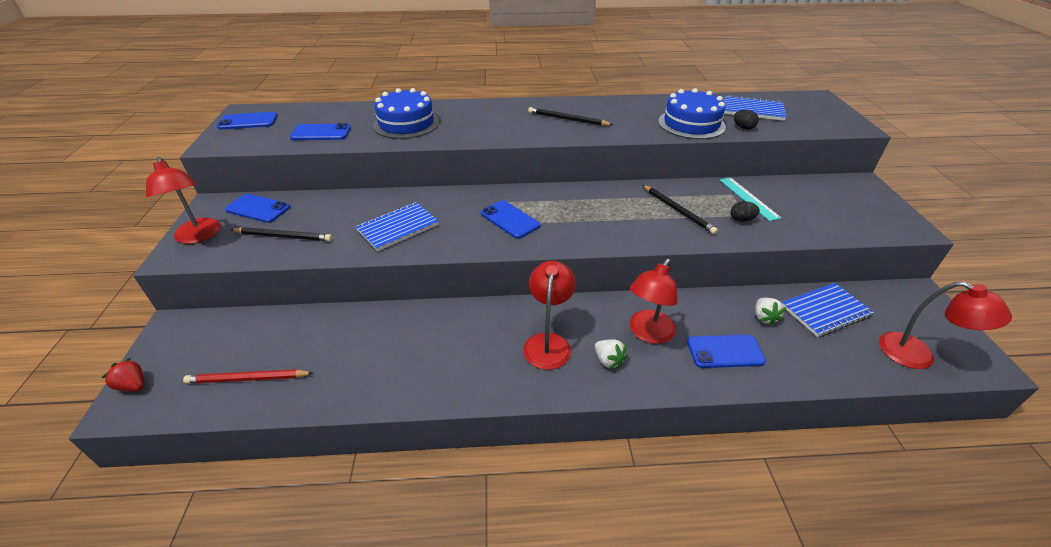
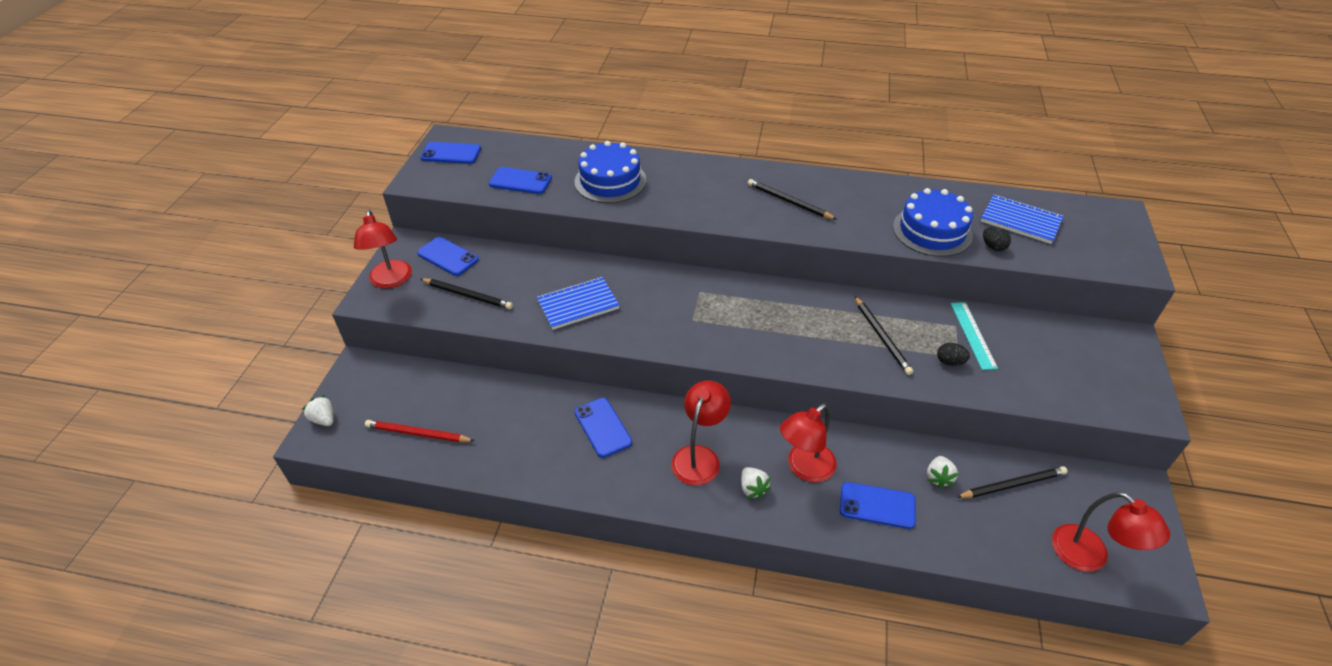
camera: 15 degrees right, 5 degrees up
(133, 385) = (324, 419): red strawberry -> white strawberry
(510, 219) = (694, 315): blue phone -> blue phone (603, 427)
(825, 311) = (1012, 484): blue notebook -> black pencil

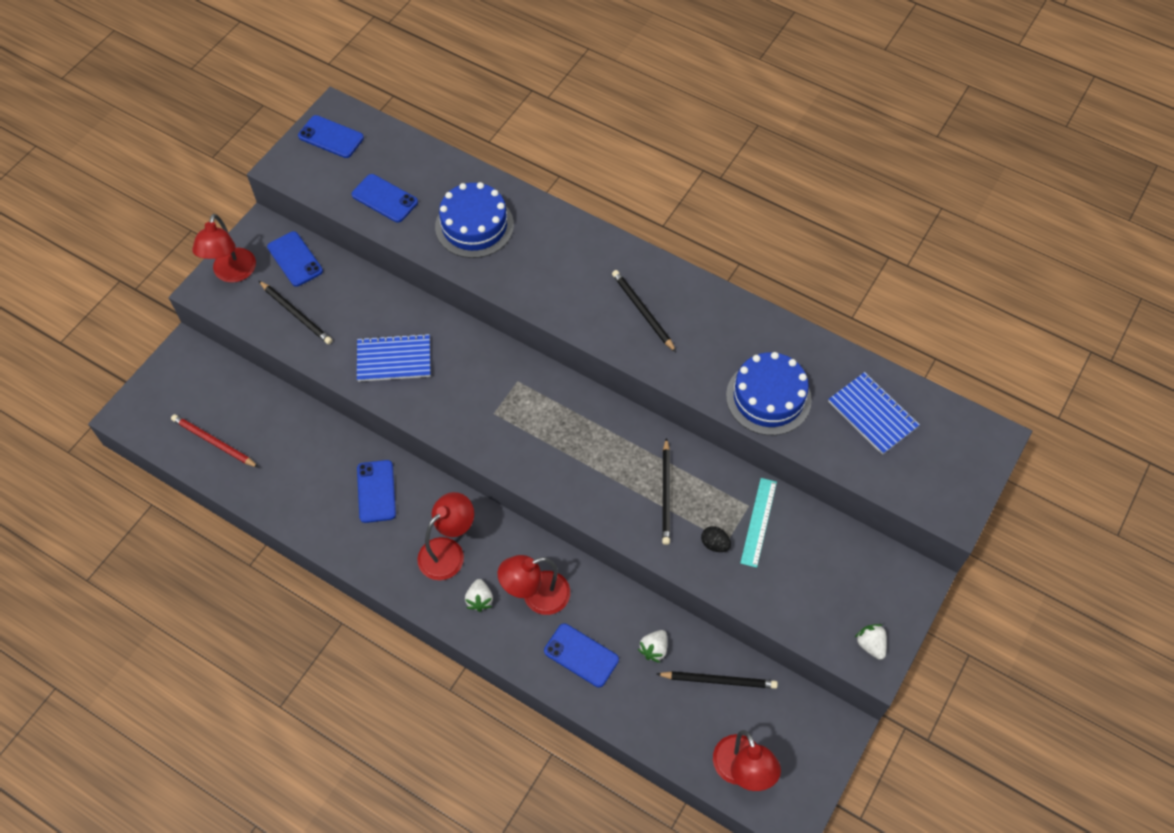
camera: 20 degrees right, 15 degrees up
(324, 419) = (139, 399): white strawberry -> white strawberry (870, 644)
(993, 247) = (818, 438): black egg -> none

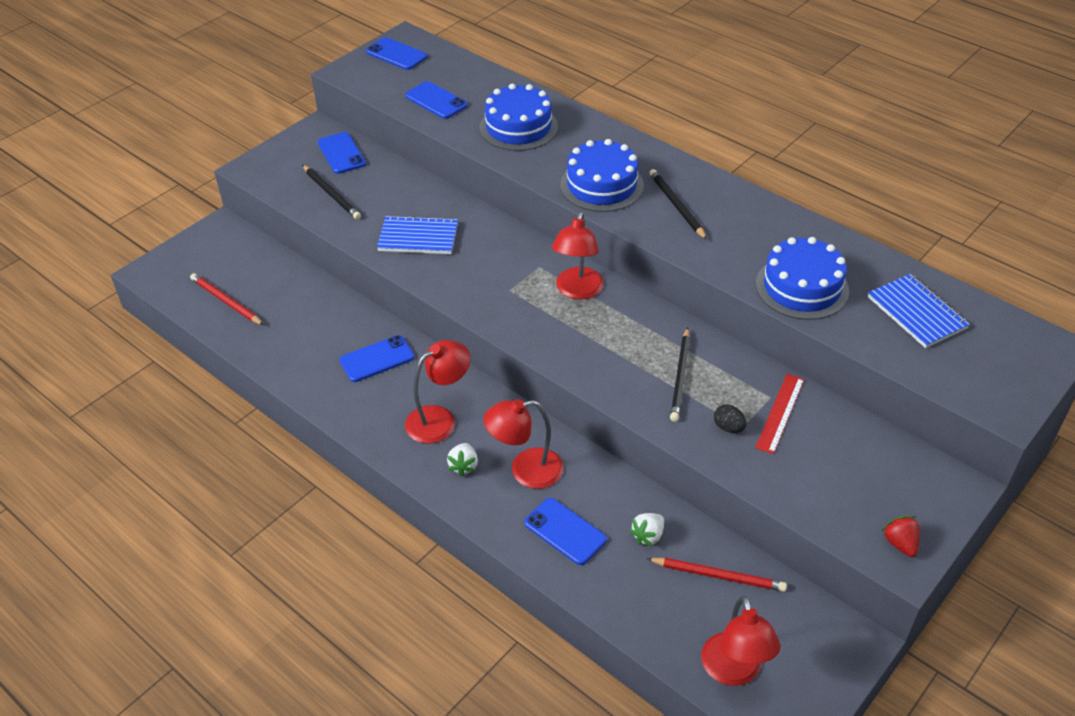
camera: 10 degrees right, 15 degrees down
(232, 273) = (279, 158): red lamp -> red lamp (577, 291)
(376, 491) = (377, 359): blue phone -> blue phone turned 60 degrees clockwise
(567, 293) = (601, 185): none -> blue cake
(719, 680) = (718, 576): black pencil -> red pencil
(759, 522) = (780, 413): turquoise ruler -> red ruler
(870, 644) = (900, 543): white strawberry -> red strawberry

